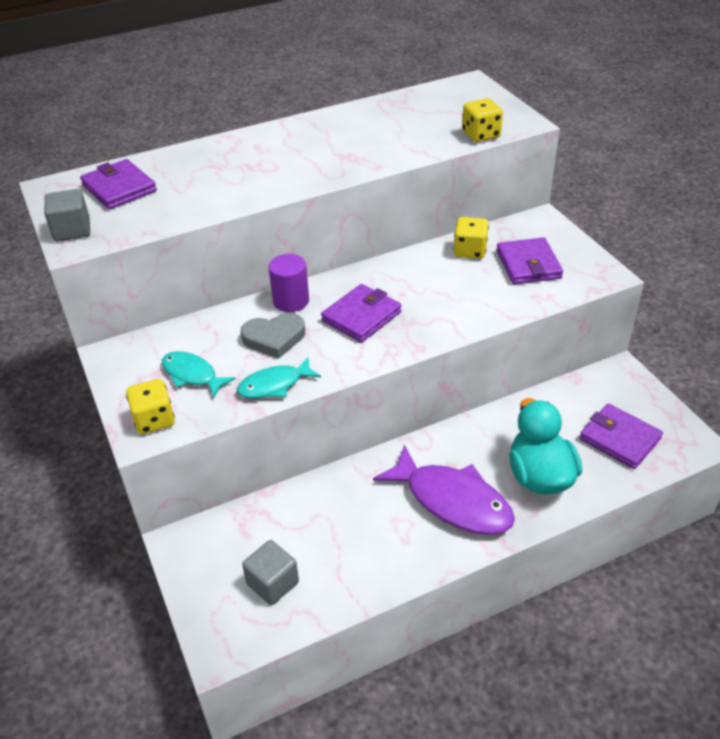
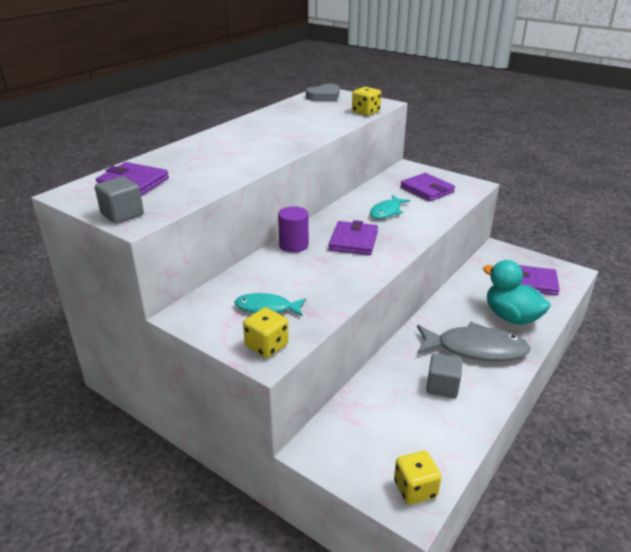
camera: 30 degrees left, 10 degrees down
(273, 583) = (408, 447): grey cube -> grey cube (442, 386)
(274, 338) = (305, 269): grey heart -> grey heart (324, 96)
(274, 385) = (337, 296): turquoise fish -> turquoise fish (387, 212)
(452, 501) = (475, 349): purple fish -> grey fish
(470, 251) = (383, 191): yellow dice -> yellow dice (415, 489)

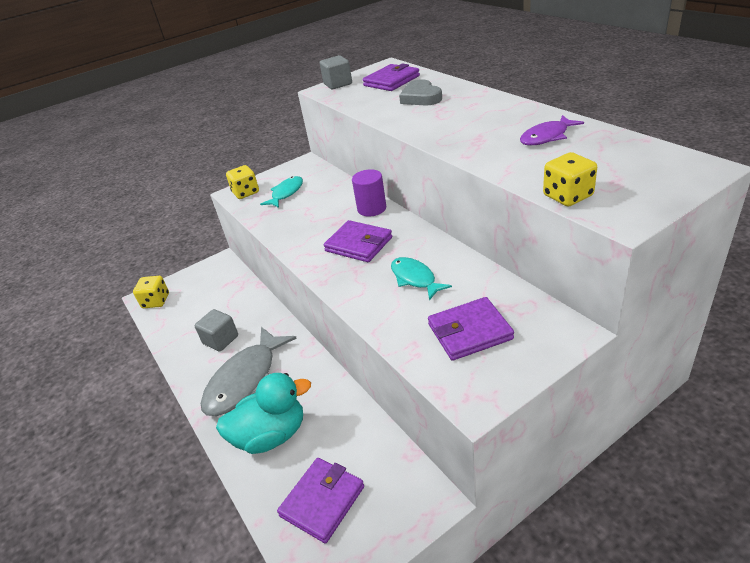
camera: 115 degrees right, 5 degrees up
(287, 118) = (547, 137): none -> purple fish
(324, 96) = (666, 166): grey heart -> grey heart (421, 97)

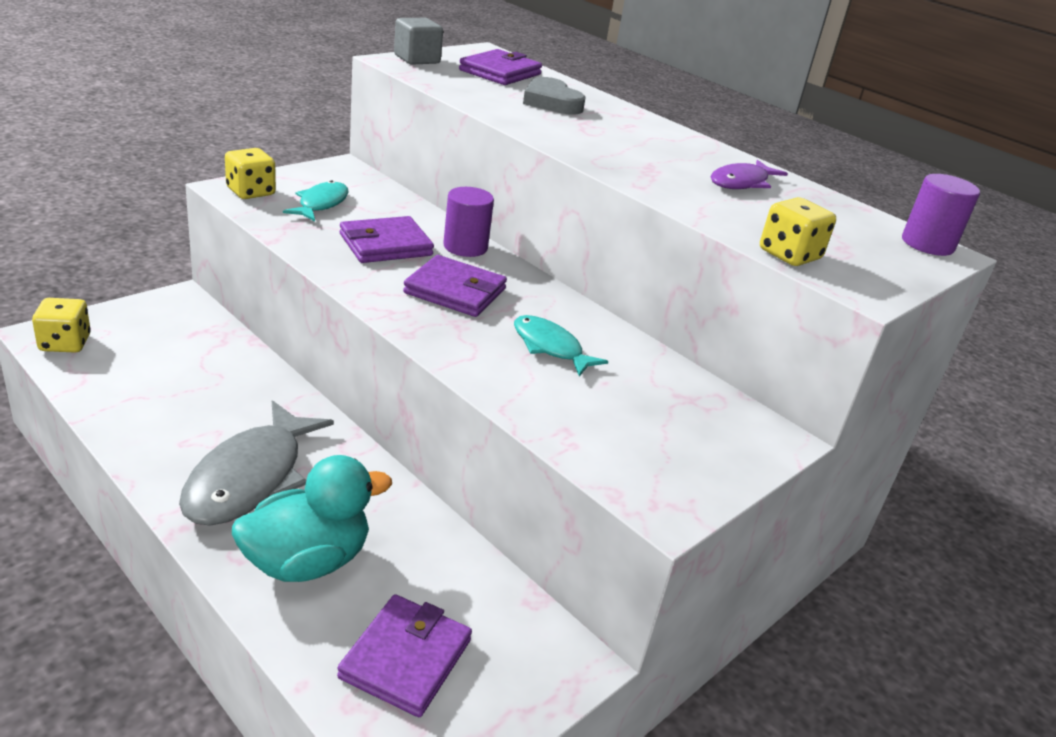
camera: 20 degrees left, 5 degrees down
(221, 340) = (197, 415): grey cube -> none
(469, 332) = (642, 423): purple wallet -> purple wallet (385, 245)
(692, 164) = (927, 244): none -> purple cylinder

